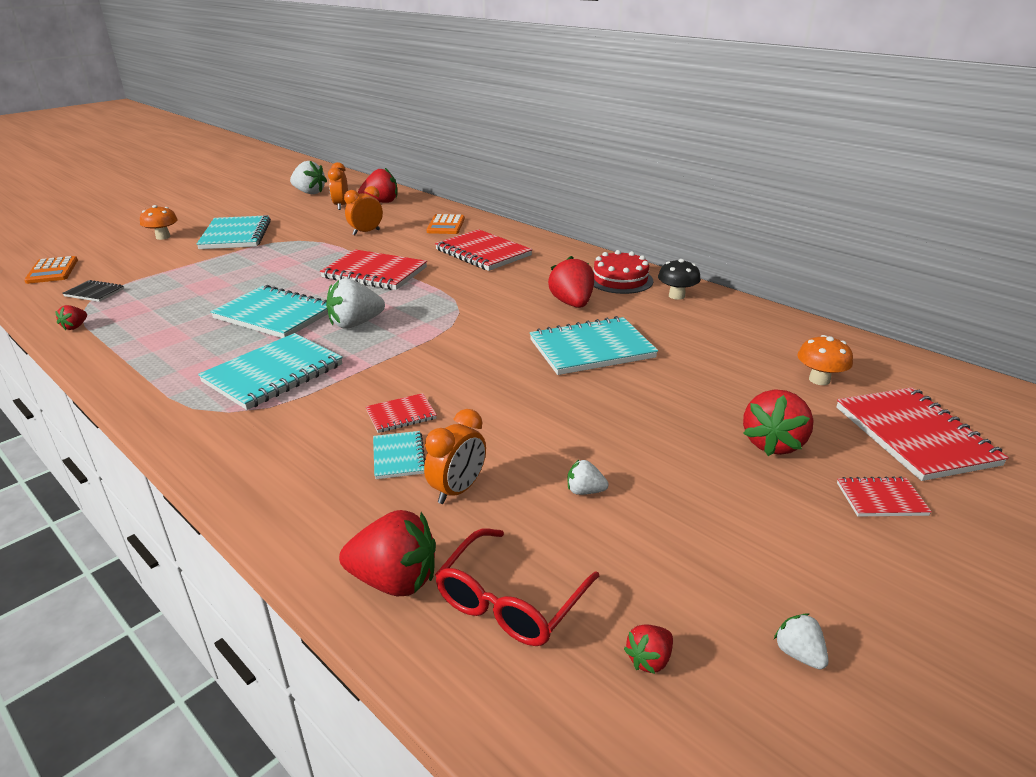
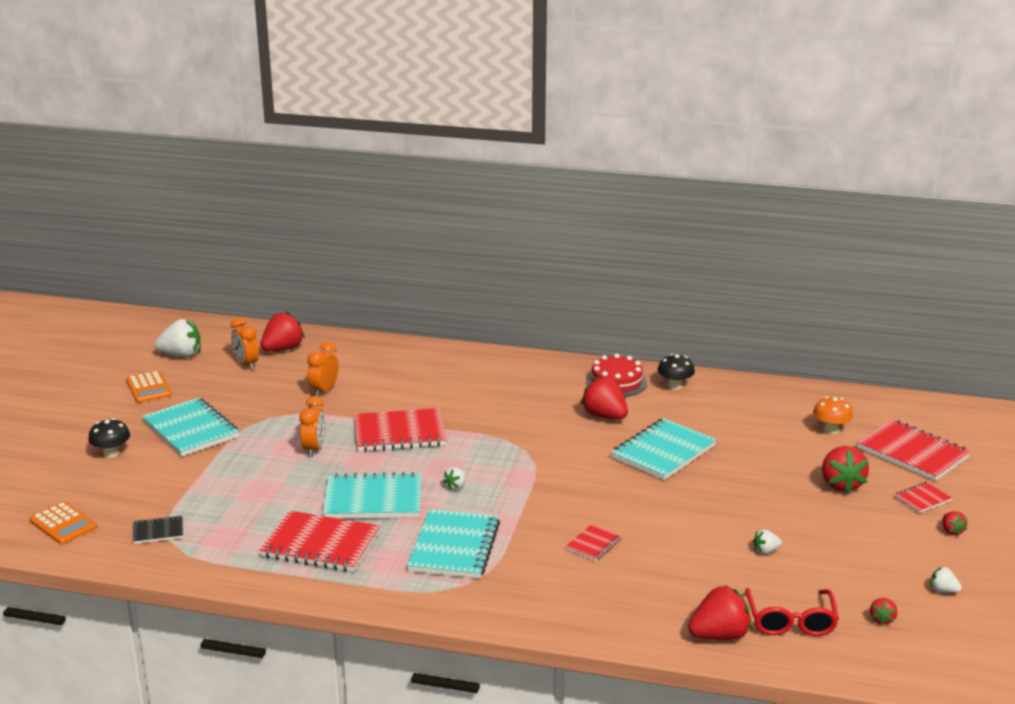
camera: 30 degrees left, 5 degrees down
(75, 327) = (206, 566): red strawberry -> red strawberry (951, 531)
(163, 237) = (111, 453): orange mushroom -> black mushroom
(355, 324) = (456, 486): white strawberry -> white strawberry, size x0.50
(398, 457) = (630, 571): turquoise notebook -> none
(446, 225) = (391, 362): orange calculator -> orange calculator (148, 388)
(457, 490) = (692, 577): orange clock -> orange clock (314, 449)
(483, 253) = (468, 385): red notebook -> red notebook (321, 545)

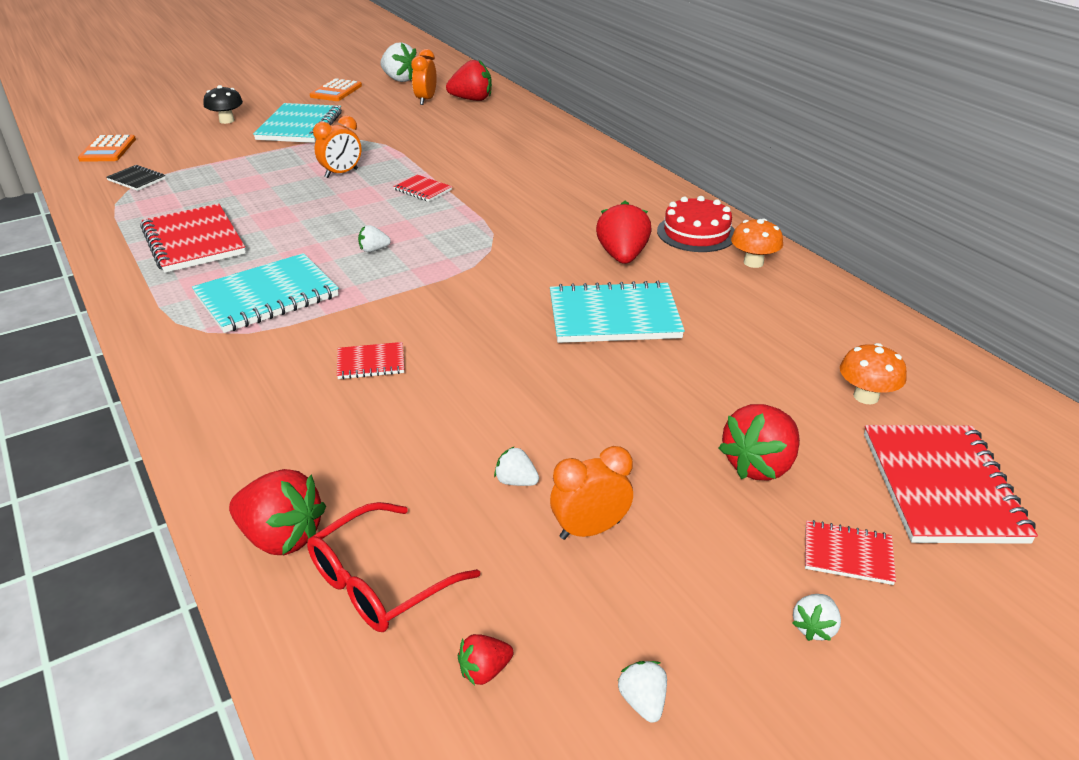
camera: 45 degrees right, 10 degrees up
(324, 391) = (437, 137): orange clock -> orange clock (590, 529)
(373, 500) = (297, 228): turquoise notebook -> none
(400, 433) = (422, 190): red notebook -> red notebook, size x0.49
(675, 386) = (753, 262): black mushroom -> orange mushroom
(951, 531) = (814, 627): red strawberry -> white strawberry

